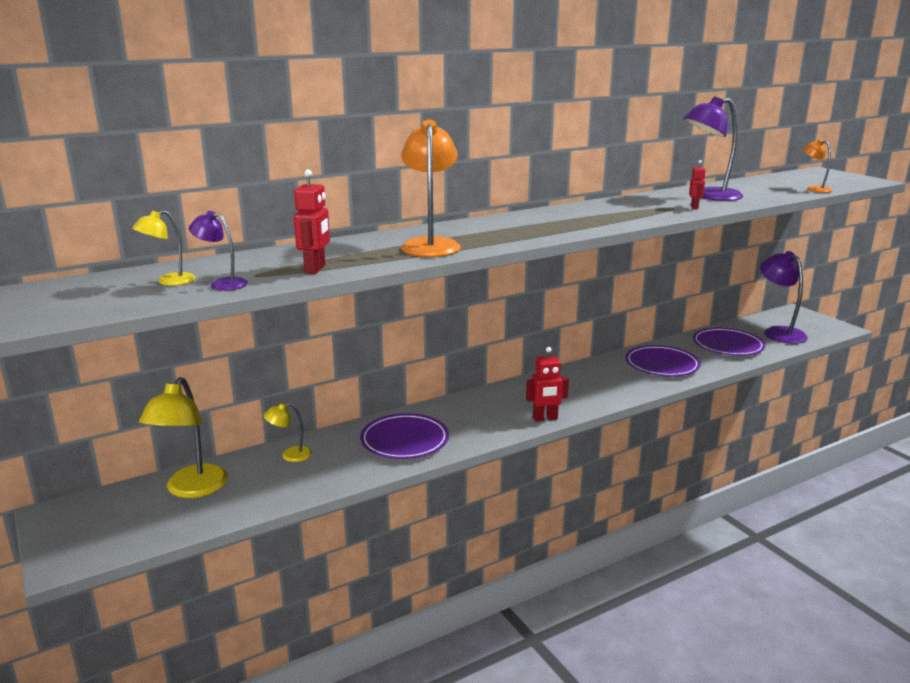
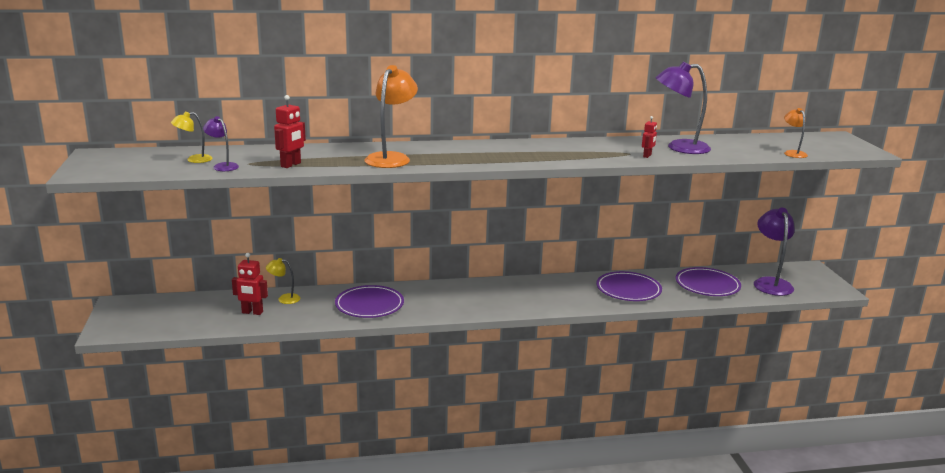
camera: 20 degrees right, 0 degrees up
(192, 489) = (206, 307): yellow lamp -> none
(545, 418) = (487, 311): red robot -> red robot (252, 312)

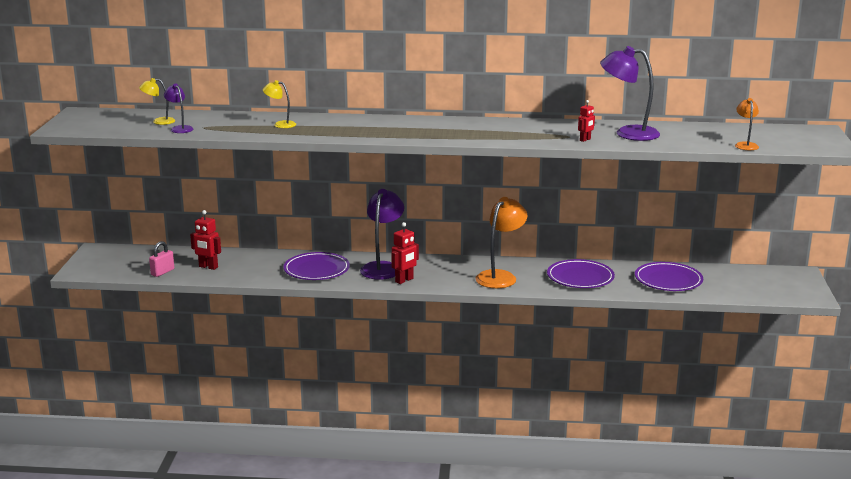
camera: 15 degrees right, 0 degrees up
(203, 323) = (162, 272): none -> pink padlock
(284, 299) = (242, 258): yellow lamp -> yellow lamp (280, 124)
(291, 165) = (239, 130): red robot -> red robot (404, 280)
(391, 158) = (333, 129): orange lamp -> orange lamp (500, 276)
(770, 283) = (740, 284): purple lamp -> purple lamp (382, 267)

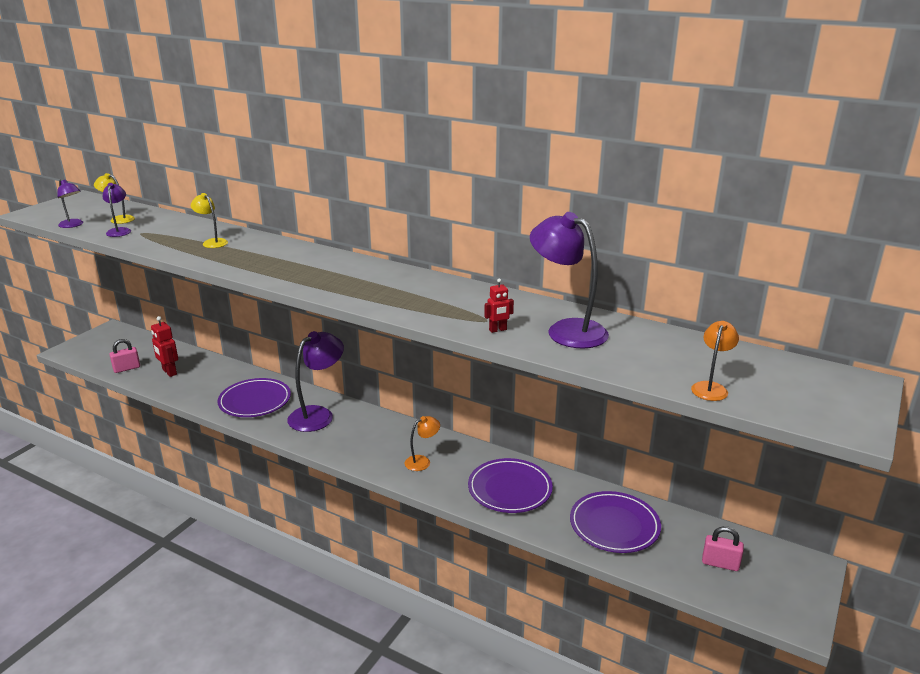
camera: 25 degrees right, 5 degrees up
(126, 131) = (73, 225): none -> purple lamp
(404, 280) = (319, 439): red robot -> none
(500, 276) = (422, 461): orange lamp -> orange lamp, size x0.53
(748, 283) = (720, 564): none -> pink padlock

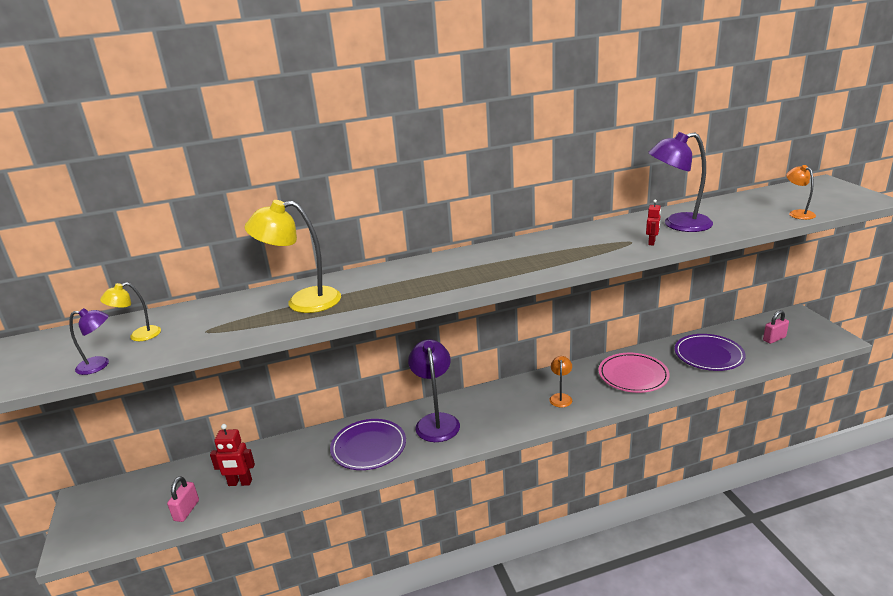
camera: 45 degrees left, 0 degrees up
(119, 231) = (175, 341): purple lamp -> none
(212, 242) = (303, 301): yellow lamp -> yellow lamp, size x1.90
(510, 489) = (633, 375): purple plate -> pink plate

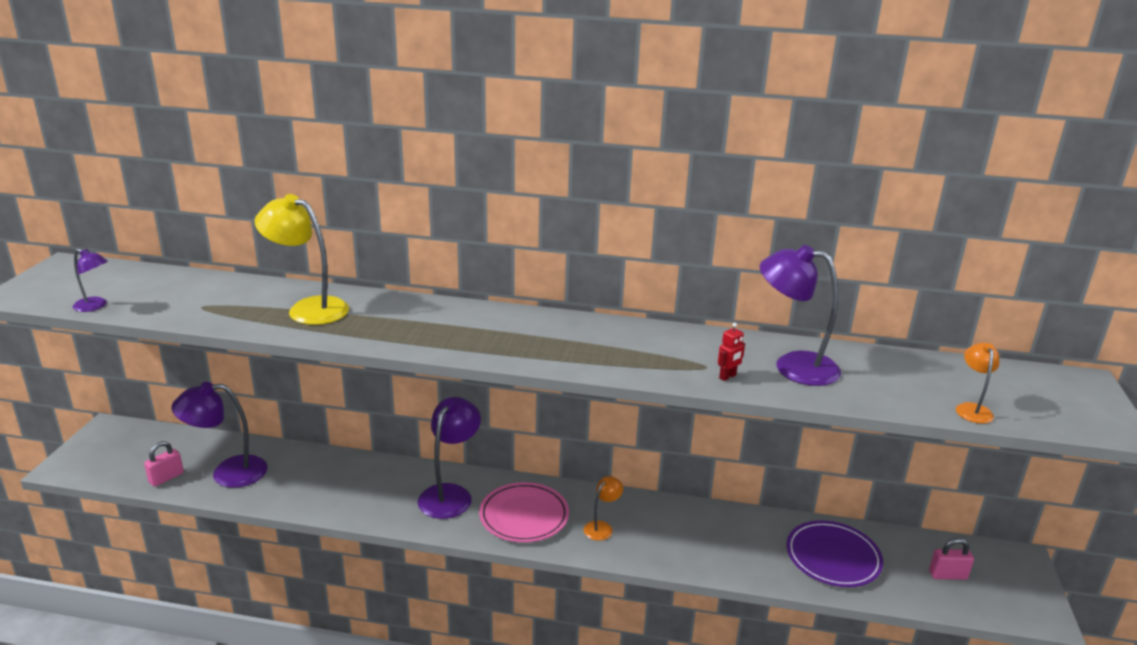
camera: 25 degrees right, 0 degrees up
(138, 336) = (151, 290): yellow lamp -> none
(240, 483) = (228, 473): red robot -> purple lamp
(368, 447) = (363, 491): purple plate -> none
(633, 375) = (710, 540): pink plate -> pink plate (524, 516)

